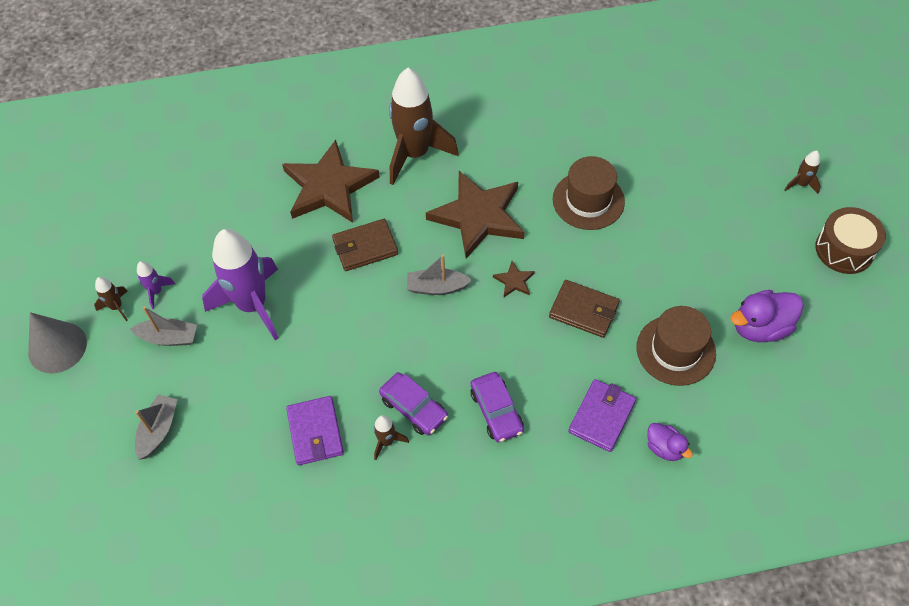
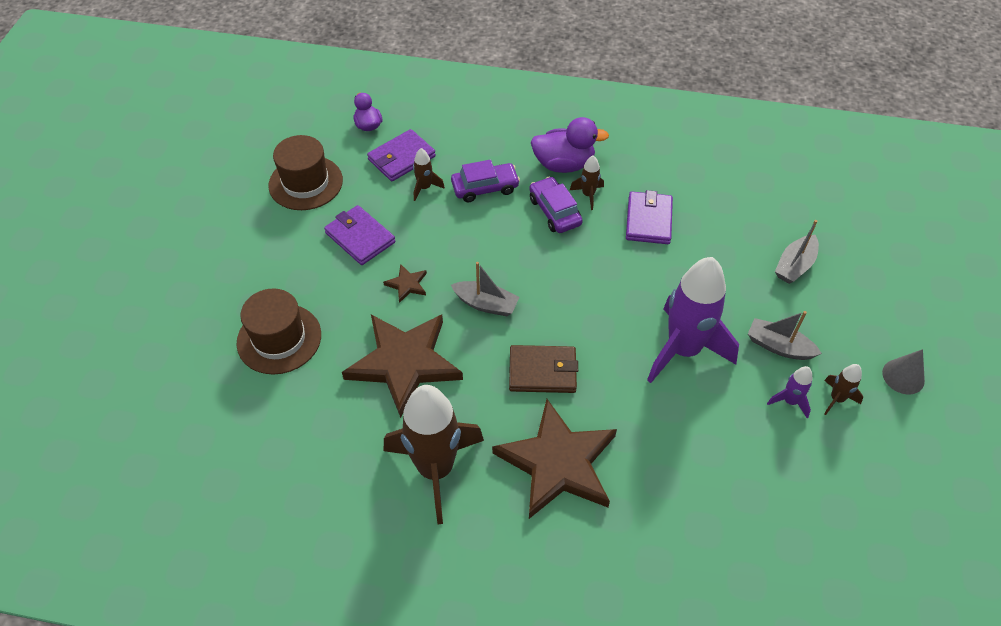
camera: 160 degrees left, 5 degrees down
(57, 347) = (903, 376): grey cone -> grey cone, size x0.64
(496, 411) = (485, 187): purple car -> purple car turned 75 degrees clockwise
(583, 310) = (360, 237): brown wallet -> purple wallet
(760, 327) = (222, 176): purple duck -> purple duck (564, 164)
(801, 184) = (61, 279): brown rocket -> brown rocket (425, 188)
(844, 249) = (89, 210): brown drum -> none

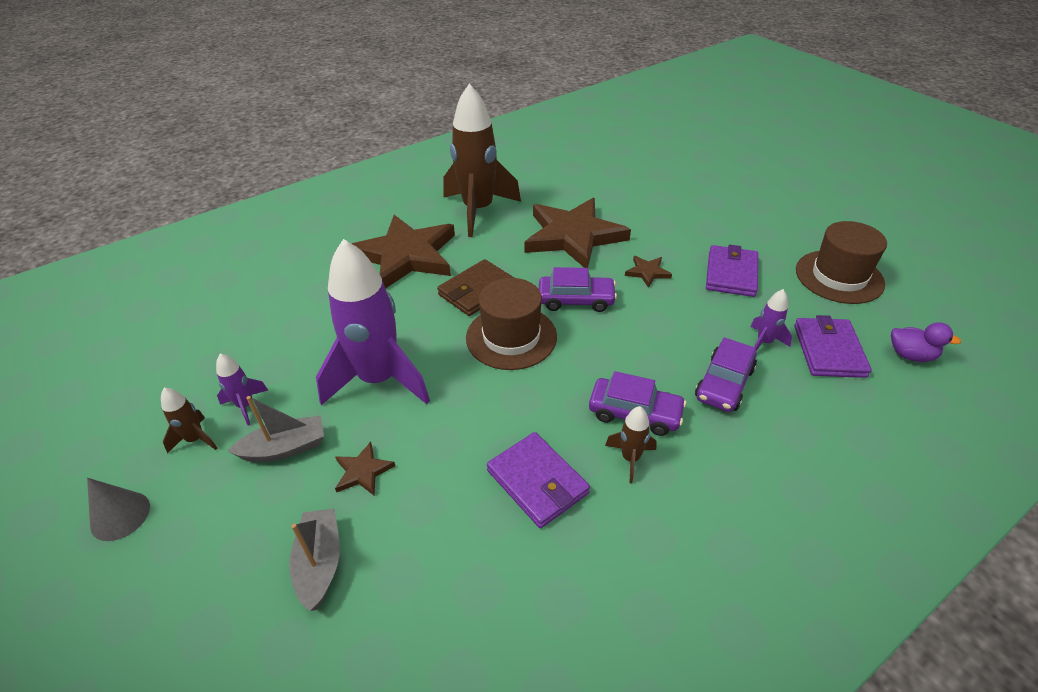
camera: 135 degrees right, 10 degrees down
(279, 339) = (662, 199): brown hat -> brown hat (511, 337)
(360, 237) = (731, 274): purple wallet -> purple wallet turned 75 degrees counterclockwise
(425, 188) = (764, 342): brown rocket -> purple rocket
(486, 304) = (576, 300): grey boat -> purple car
(564, 164) = (702, 474): purple duck -> none
(739, 295) = (363, 471): none -> brown star

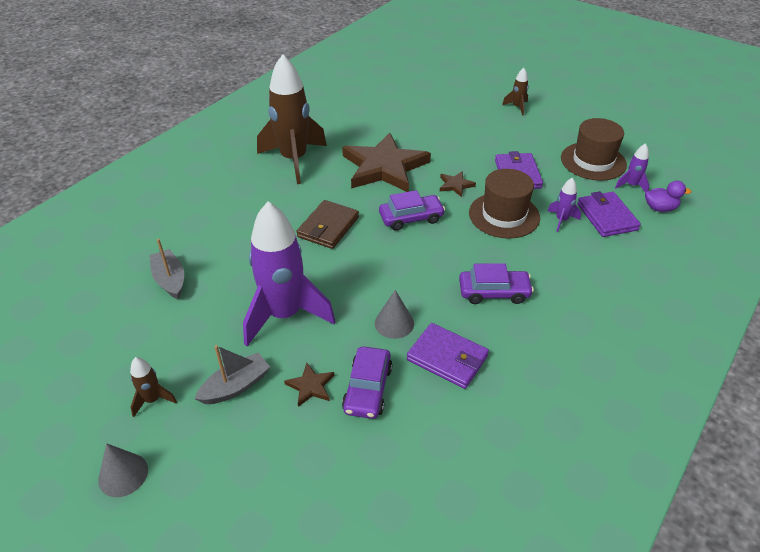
camera: 20 degrees left, 0 degrees up
(245, 406) = (181, 363): purple rocket -> purple rocket (631, 185)
(320, 563) = (314, 459): grey boat -> grey boat (170, 280)
(406, 256) = (252, 210): brown star -> none
(495, 421) = (394, 323): none -> grey cone
(511, 337) = (374, 258): brown hat -> brown hat (504, 215)
(630, 458) = (505, 324): brown rocket -> brown rocket (517, 107)
(724, 383) = (546, 256): purple car -> purple car (367, 389)

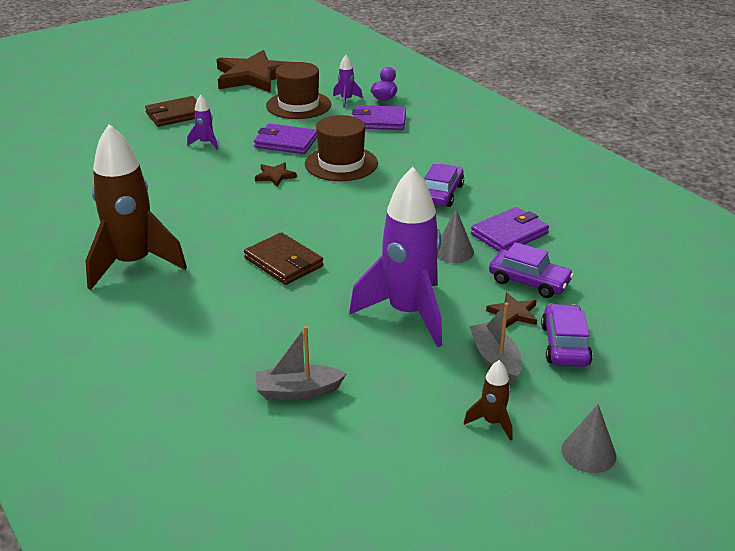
camera: 70 degrees left, 10 degrees down
(384, 167) = (207, 208): brown star -> brown star (254, 76)
(411, 218) = (307, 211): purple car -> purple car (564, 345)
(517, 107) = (176, 115): brown rocket -> brown wallet
(561, 220) = (369, 140): purple rocket -> purple rocket (206, 143)

